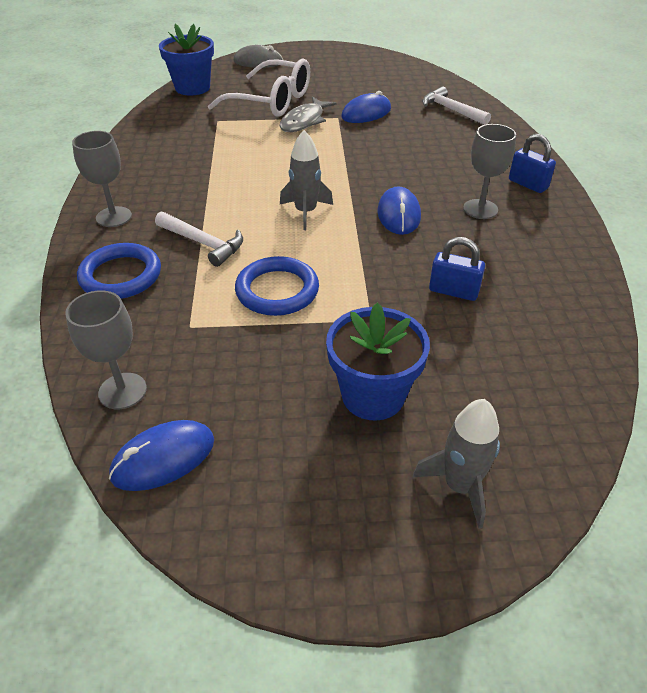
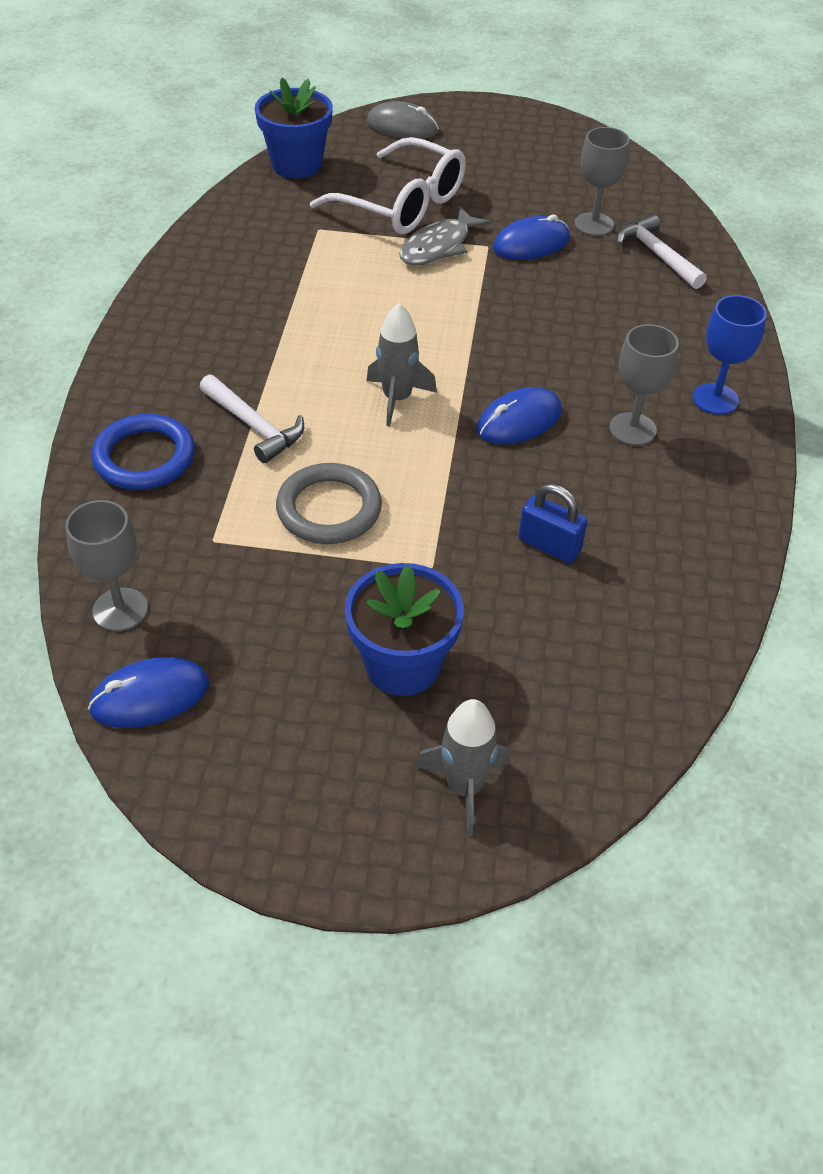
camera: 10 degrees right, 5 degrees up
(114, 217) = (151, 369): grey goblet -> grey goblet (594, 224)
(277, 290) = (329, 509): blue ring -> grey ring
(398, 214) = (519, 420): blue mouse -> blue mouse turned 45 degrees clockwise
(528, 184) = (715, 399): blue padlock -> blue goblet

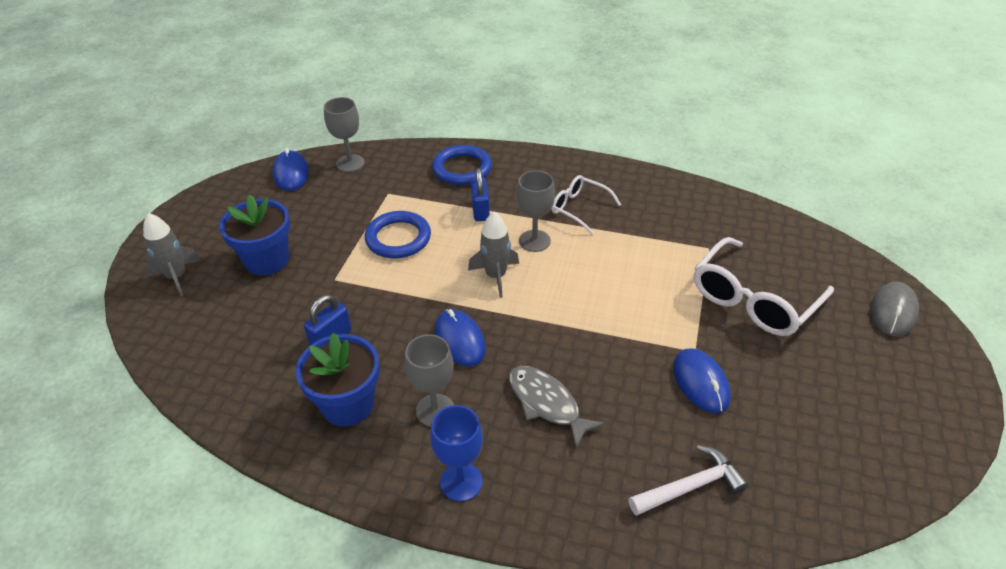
camera: 100 degrees right, 5 degrees down
(246, 330) = (579, 208): none -> white glasses
(254, 426) = (480, 210): white hammer -> blue padlock
(297, 165) = (803, 240): blue flower pot -> blue flower pot (348, 404)
(329, 509) = (398, 238): grey ring -> blue ring
(439, 246) = (690, 317): grey fish -> grey fish (547, 403)
(594, 224) = (741, 440): grey goblet -> grey goblet (534, 241)

